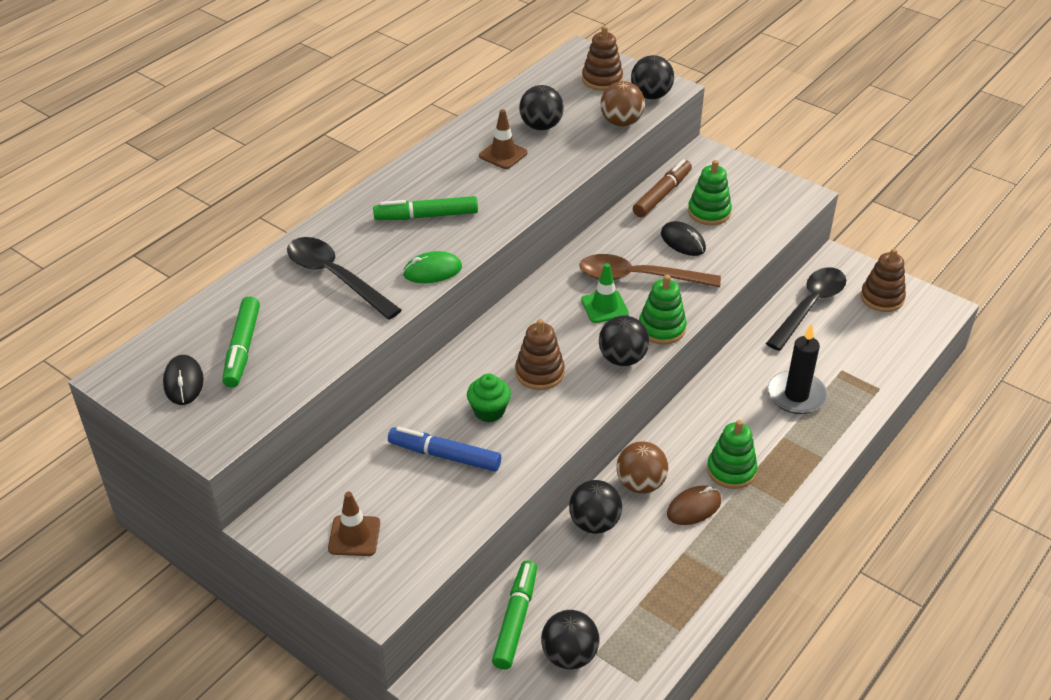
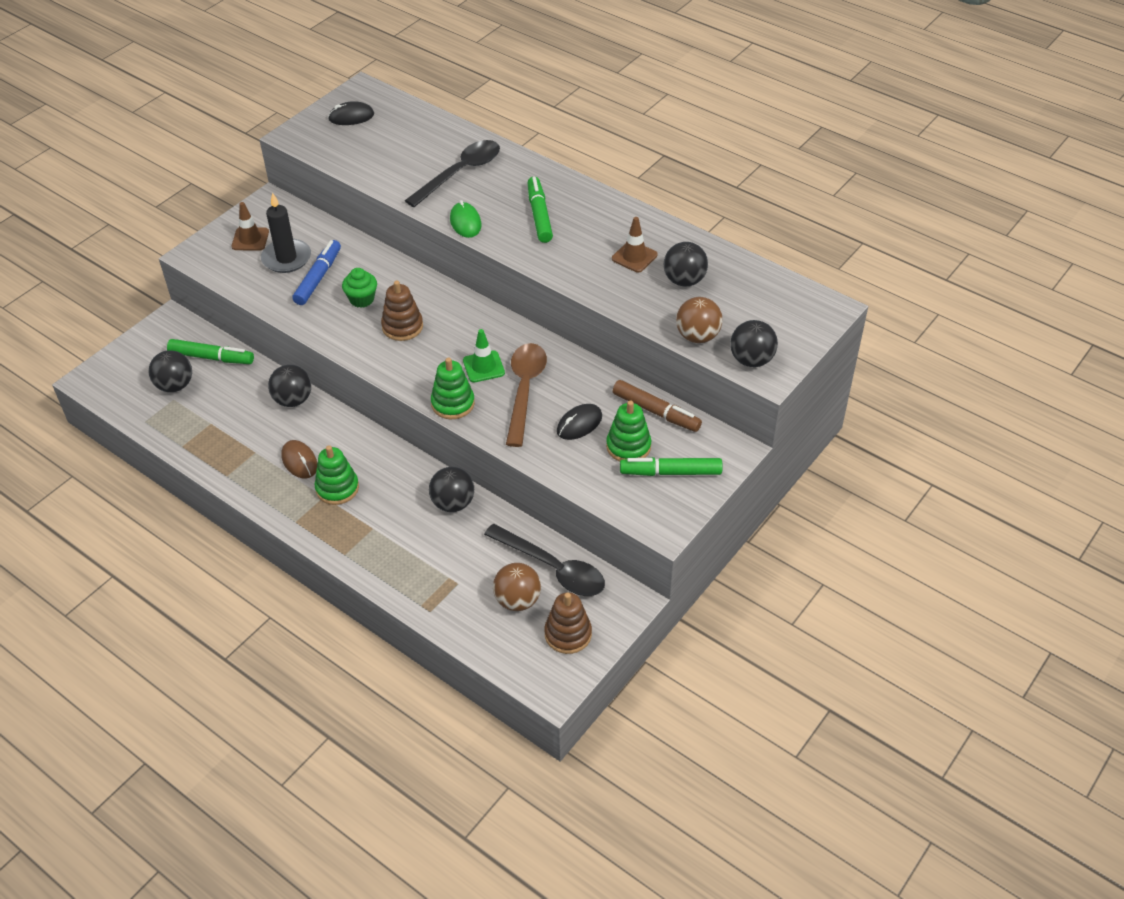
camera: 90 degrees right, 5 degrees up
(242, 348) = (383, 138): green marker -> green marker (670, 472)
(602, 79) = (777, 323): brown stacking toy -> none
(622, 359) = (415, 377): black ball -> black ball (453, 503)
(640, 484) = (330, 429): brown ball -> brown ball (517, 600)
(796, 395) = (425, 543): black candle -> black candle (286, 258)

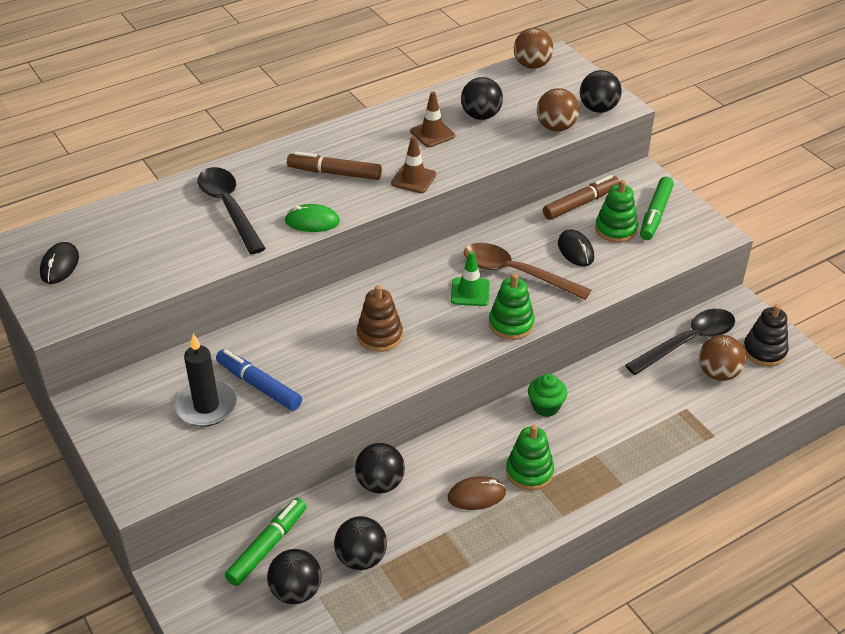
camera: 70 degrees left, 5 degrees down
(250, 239) = (148, 432): brown traffic cone -> brown traffic cone (413, 179)
(362, 299) = (317, 357): green cupcake -> green cupcake (545, 406)
(453, 503) = (585, 389): black ball -> black ball (361, 558)
(539, 215) = (334, 173): green marker -> brown marker
(568, 634) = (764, 351): brown stacking toy -> black stacking toy
(800, 294) = (532, 65): none -> brown ball

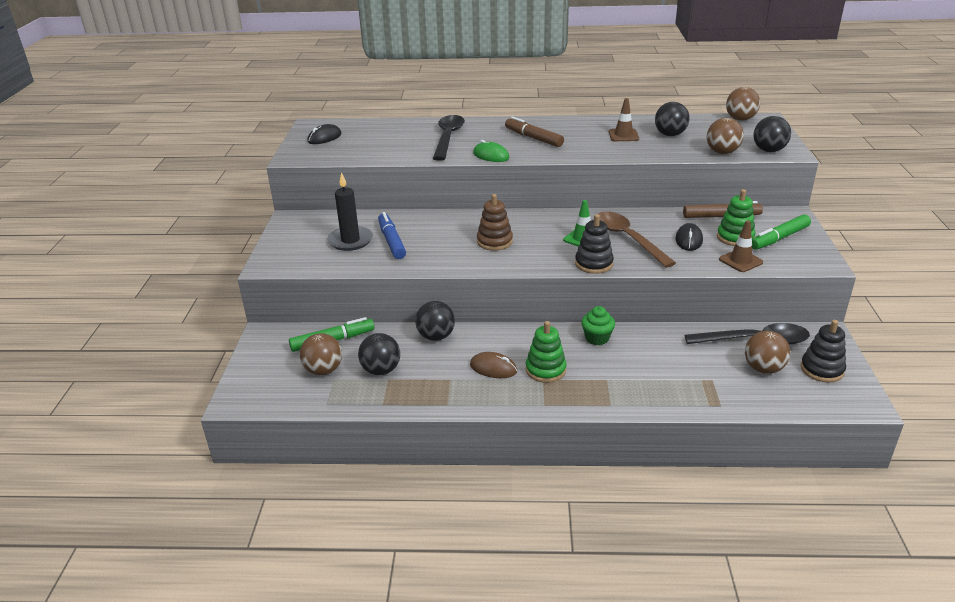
camera: 35 degrees right, 10 degrees down
(296, 591) = (323, 370): black ball -> brown ball
(413, 179) = (583, 153): brown traffic cone -> brown traffic cone (740, 261)
(511, 324) = (594, 264): green stacking toy -> black stacking toy

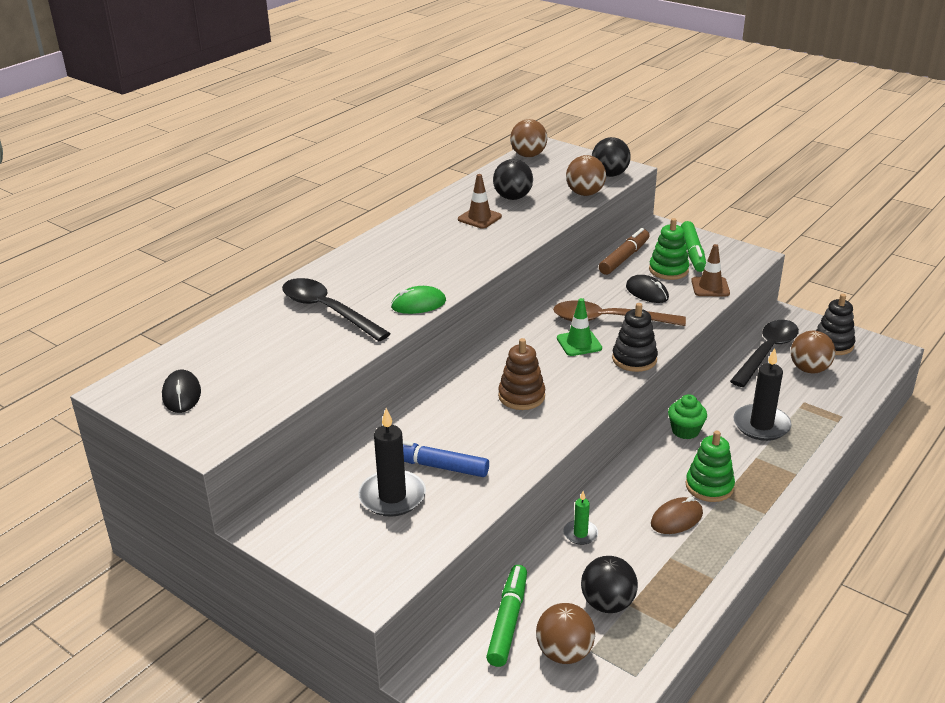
camera: 55 degrees left, 0 degrees up
(436, 336) = (580, 534): black ball -> green candle
(533, 138) = (411, 264): brown marker -> none
(651, 369) = (761, 425): none -> black candle

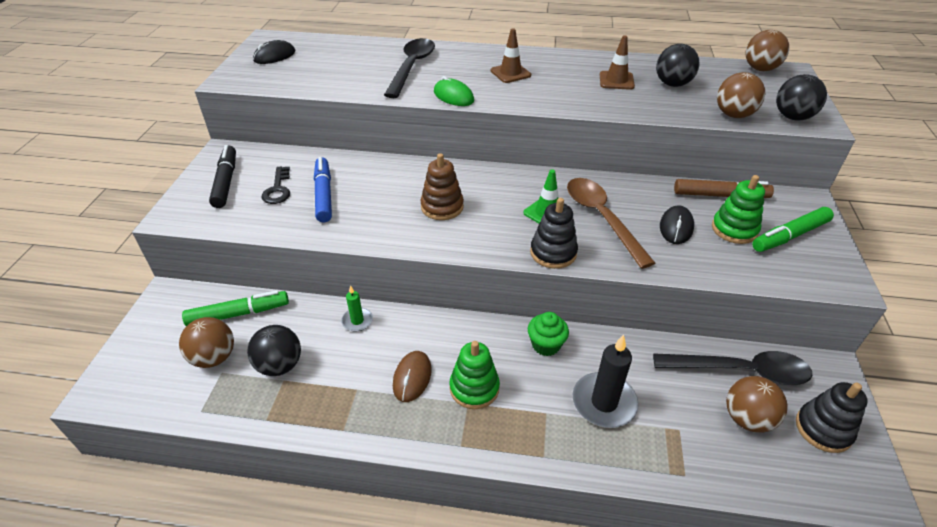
camera: 60 degrees right, 10 degrees up
(337, 535) = (226, 182): none -> black marker
(392, 496) = (278, 189): black candle -> black key
(676, 519) = (412, 378): brown mouse -> brown mouse turned 75 degrees clockwise
(710, 287) = (737, 267): brown traffic cone -> brown traffic cone (510, 73)

